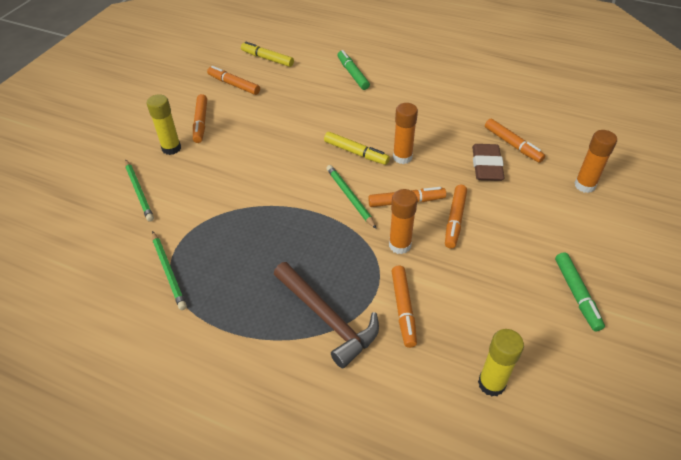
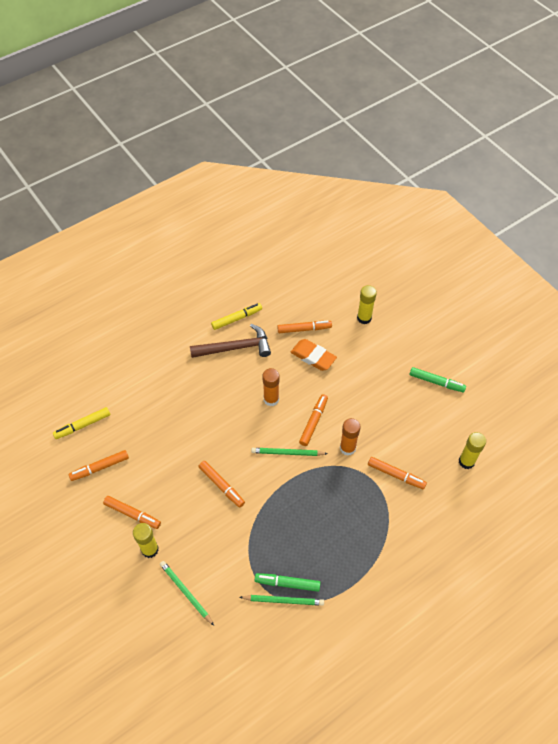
camera: 60 degrees left, 10 degrees up
(139, 191) = (186, 592): green pencil -> green pencil turned 135 degrees counterclockwise
(327, 318) = (378, 520): brown hammer -> brown hammer (235, 347)
(352, 74) = (154, 376): green marker -> green marker (287, 583)
(356, 153) = (246, 425): yellow marker -> yellow marker (237, 319)
(455, 220) = (346, 405): orange marker -> orange marker (221, 485)
(486, 166) = (313, 357): brown eraser -> orange eraser
(584, 185) = (364, 318): orange glue stick -> yellow glue stick

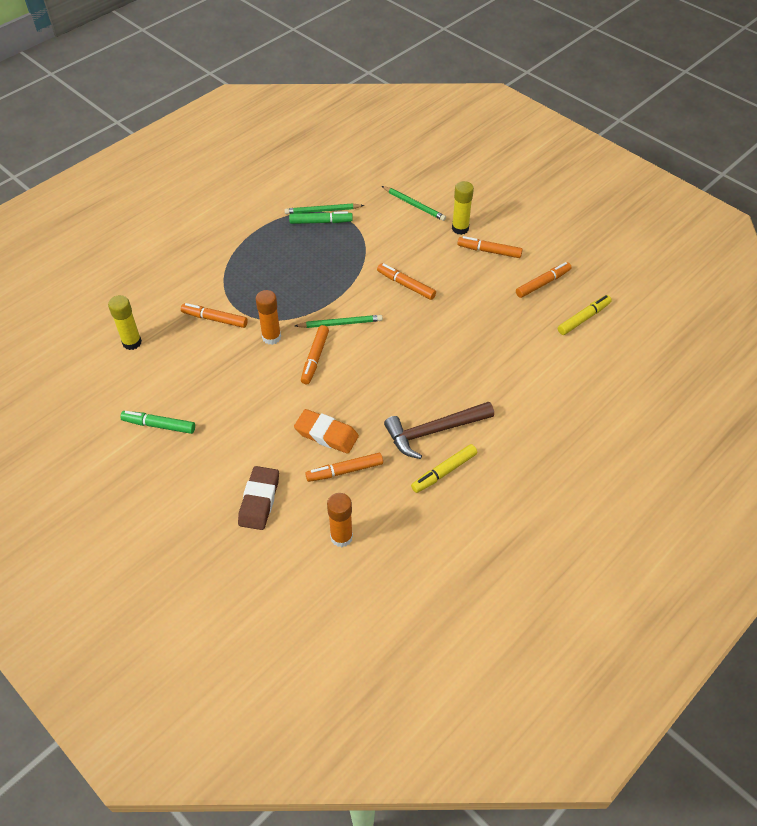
camera: 170 degrees right, 5 degrees down
(271, 399) = (371, 375): orange glue stick -> orange glue stick (341, 537)
(364, 318) = (259, 500): yellow glue stick -> brown eraser

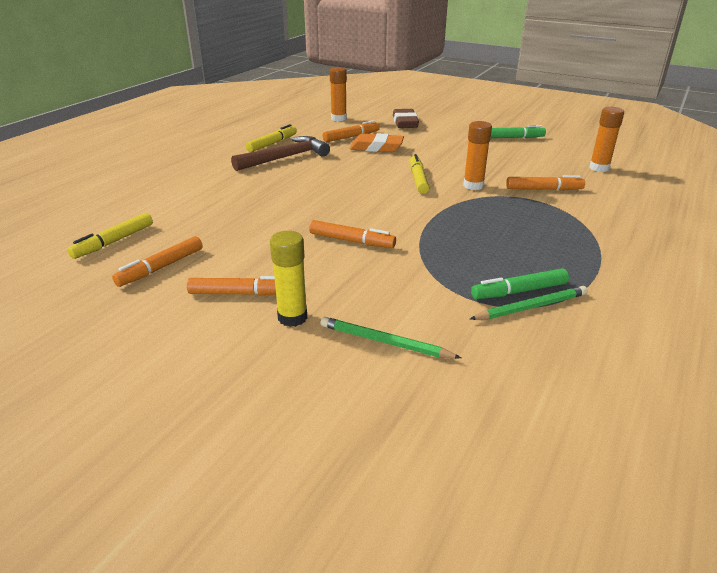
camera: 165 degrees right, 20 degrees down
(132, 342) = (599, 168): yellow glue stick -> orange glue stick
(315, 358) = (418, 179): orange marker -> yellow marker
(340, 323) = (410, 202): green pencil -> none

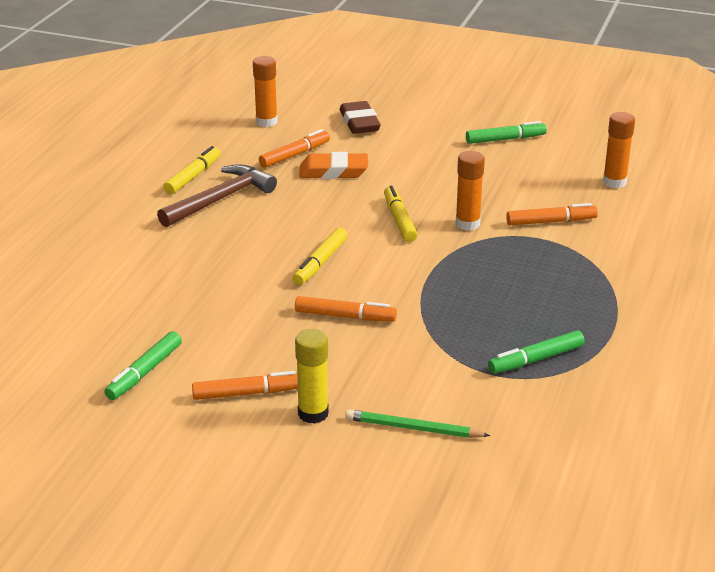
camera: 10 degrees left, 0 degrees up
(114, 242) = (70, 345): yellow marker -> yellow marker (320, 263)
(161, 267) = (144, 372): orange marker -> green marker
(531, 307) = (549, 376): green pencil -> none

